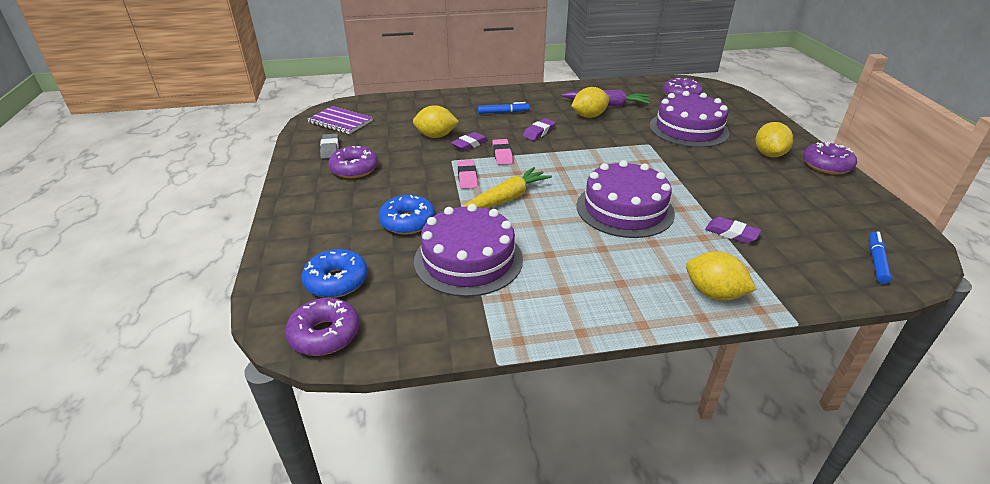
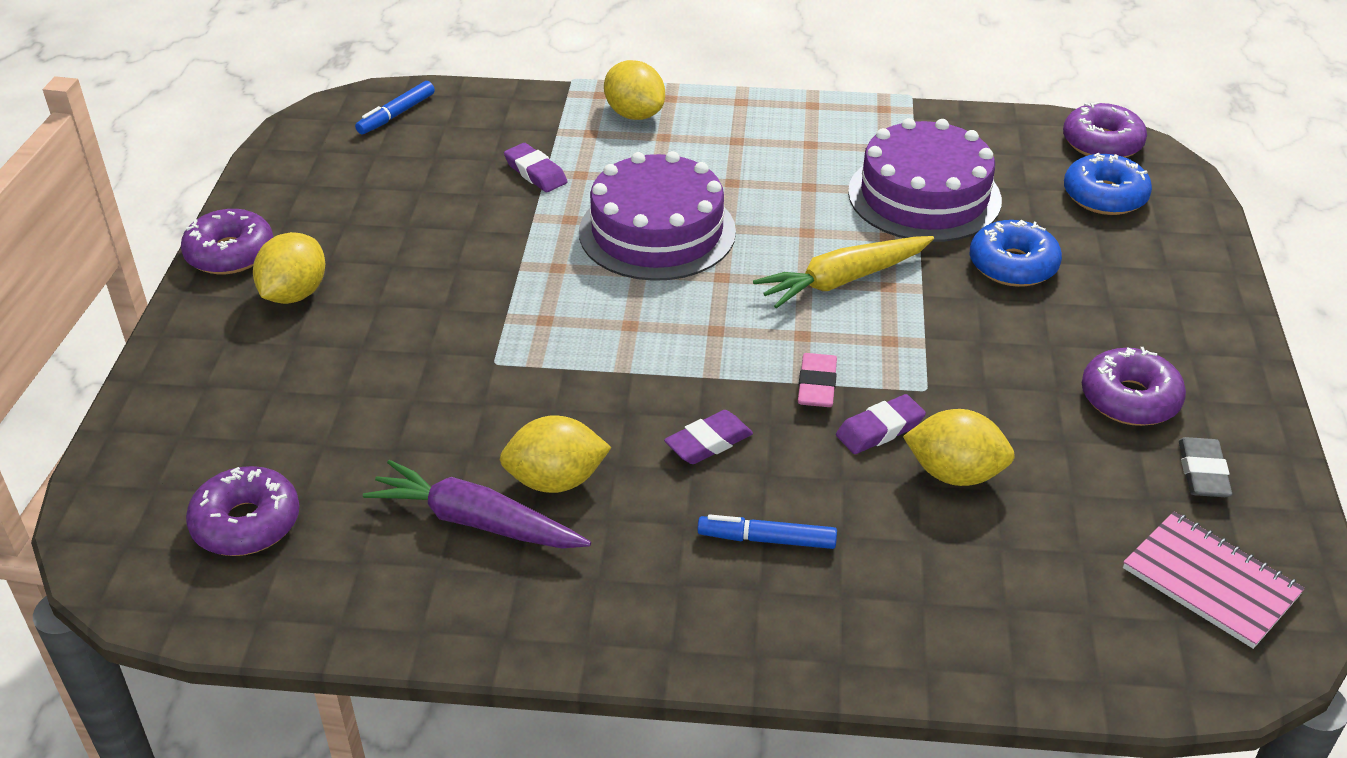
camera: 165 degrees left, 5 degrees up
(340, 122) = (1210, 582): purple notebook -> pink notebook
(467, 177) = (901, 338): pink eraser -> none
(688, 129) = (368, 390): purple cake -> none

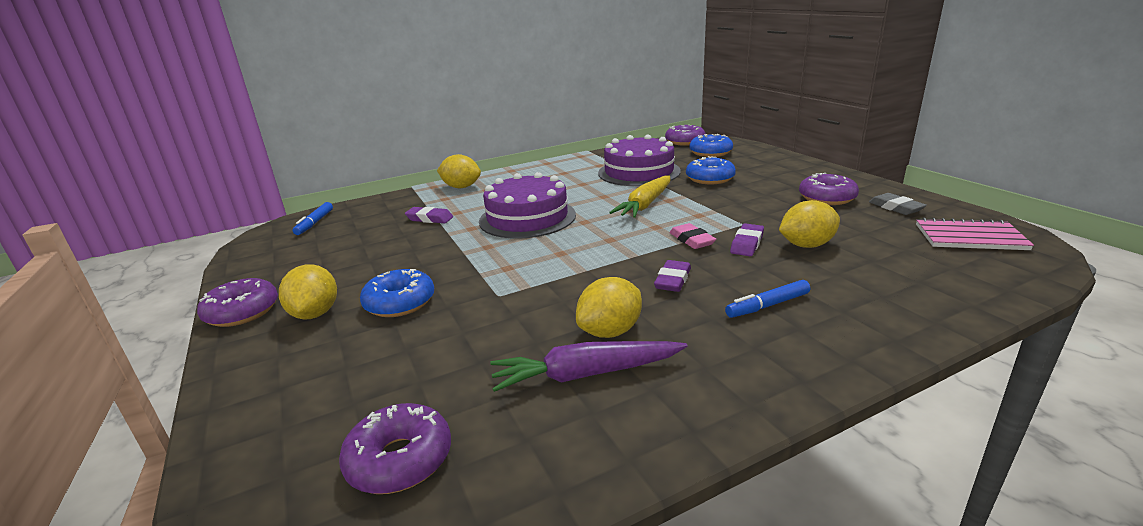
camera: 30 degrees left, 15 degrees down
(386, 320) = (400, 303): none -> blue donut

